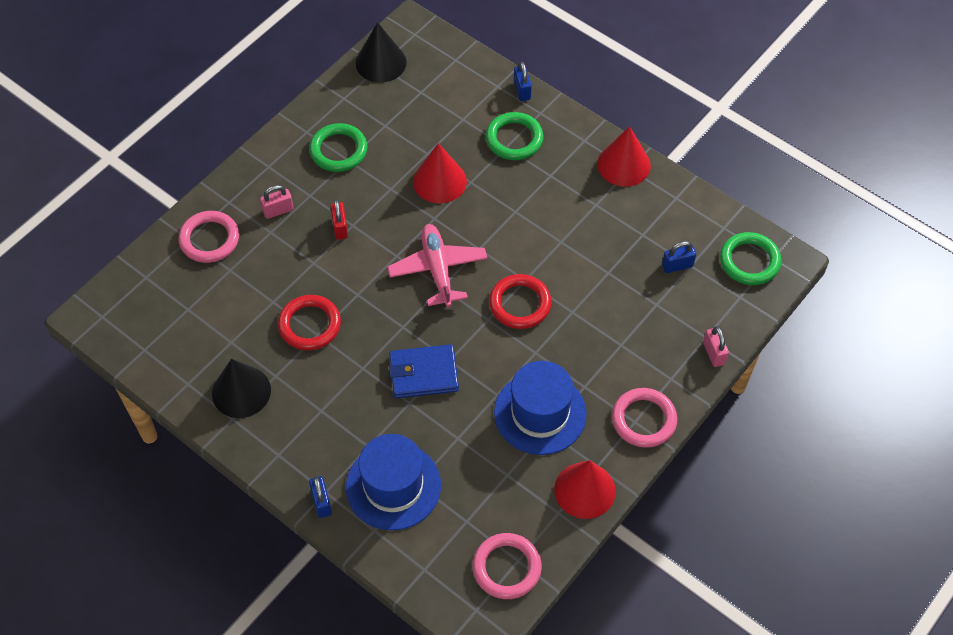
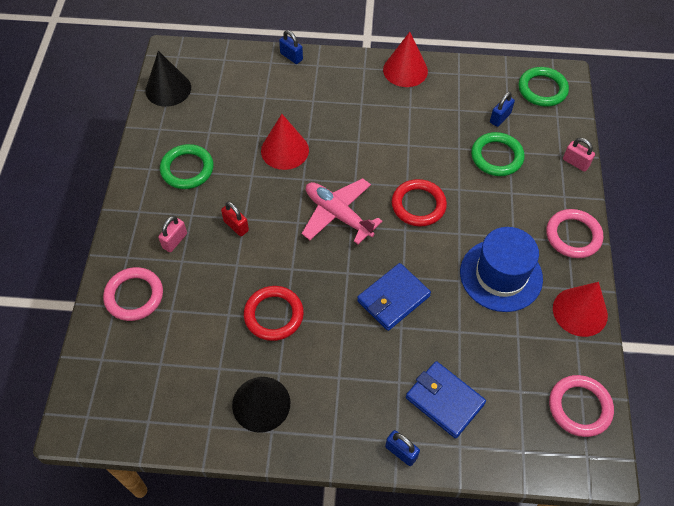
camera: 35 degrees left, 0 degrees up
(393, 486) = (444, 400): blue hat -> blue wallet
(514, 139) = (314, 92): green ring -> green ring (496, 157)

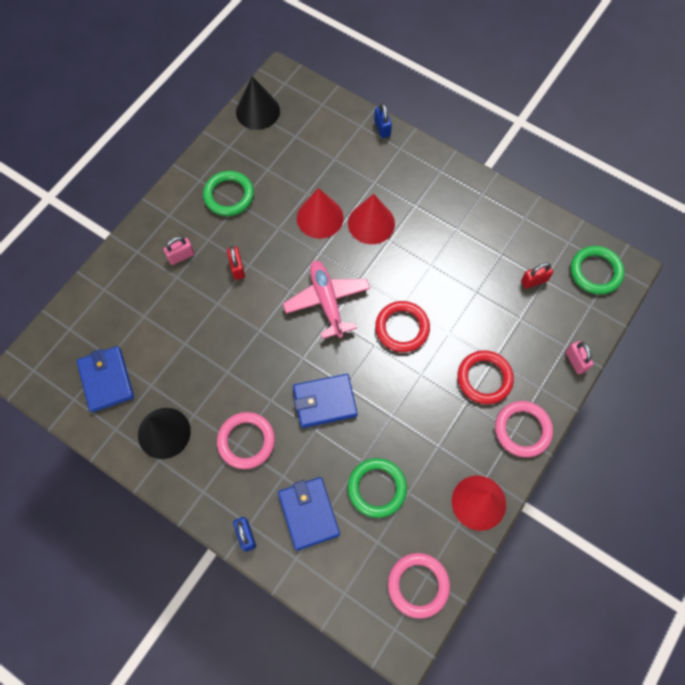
camera: 30 degrees right, 10 degrees up
(134, 296) = (123, 288): pink ring -> pink ring (246, 441)
(171, 386) = (106, 380): none -> blue wallet
(274, 315) = (219, 363): red ring -> red ring (484, 378)
(405, 70) = (477, 190): red cone -> red cone (371, 223)
(496, 157) = (504, 318): green ring -> green ring (377, 488)
(500, 118) = (534, 281): blue padlock -> red padlock
(501, 275) = (431, 431): blue hat -> none

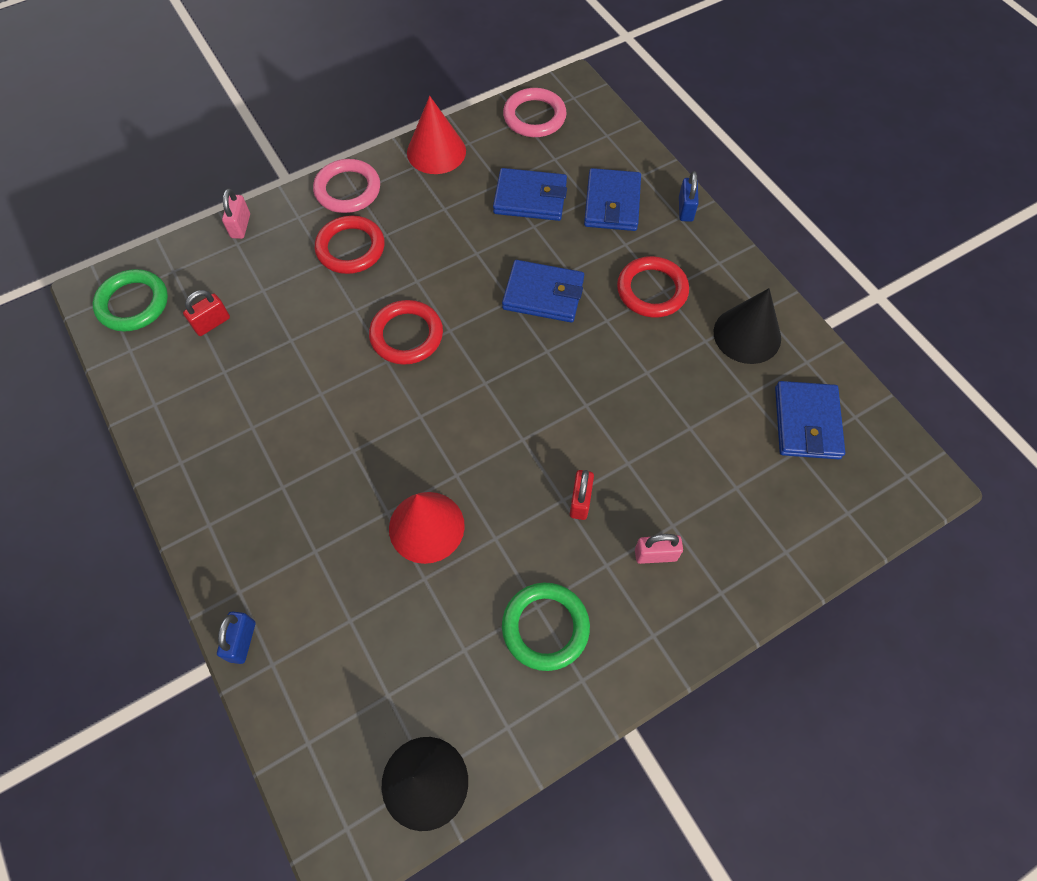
camera: 155 degrees left, 5 degrees down
(246, 441) = (652, 290): pink ring -> red ring
(327, 301) = (480, 404): pink plane -> none
(371, 223) = (360, 486): red cone -> none
(377, 488) = (530, 198): green ring -> blue wallet
(534, 281) = (212, 323): red padlock -> red padlock turned 45 degrees counterclockwise

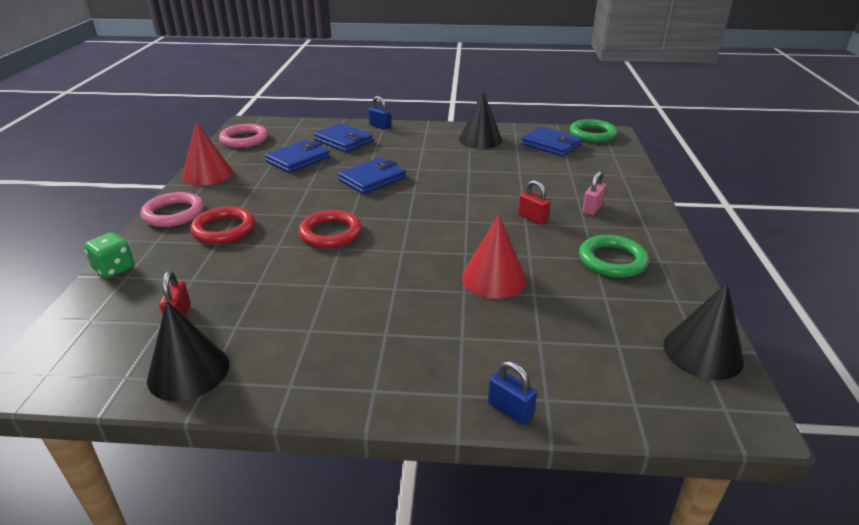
camera: 55 degrees left, 30 degrees down
(133, 303) = (80, 356): green ring -> green ring (592, 134)
(157, 384) = (188, 371): none -> black cone
(240, 226) = (114, 269): pink padlock -> green dice
(652, 290) = (417, 151): red ring -> none

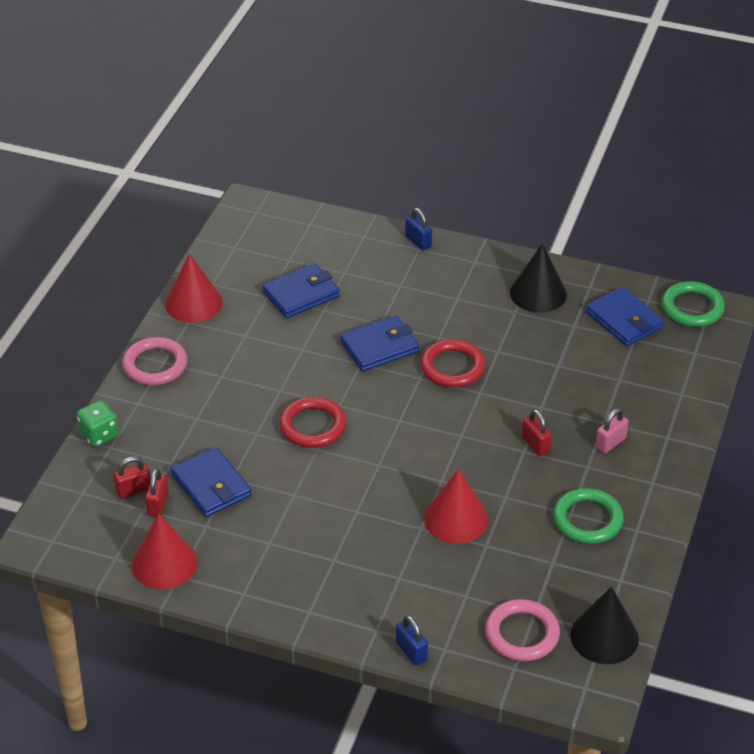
camera: 15 degrees right, 10 degrees up
(151, 308) = (133, 490): none -> red padlock
(188, 371) = (164, 563): black cone -> red cone
(224, 229) = (205, 399): red ring -> red ring (453, 367)
(244, 139) = (242, 241): pink ring -> pink ring (522, 634)
(343, 141) = (363, 266): blue wallet -> blue wallet (211, 486)

